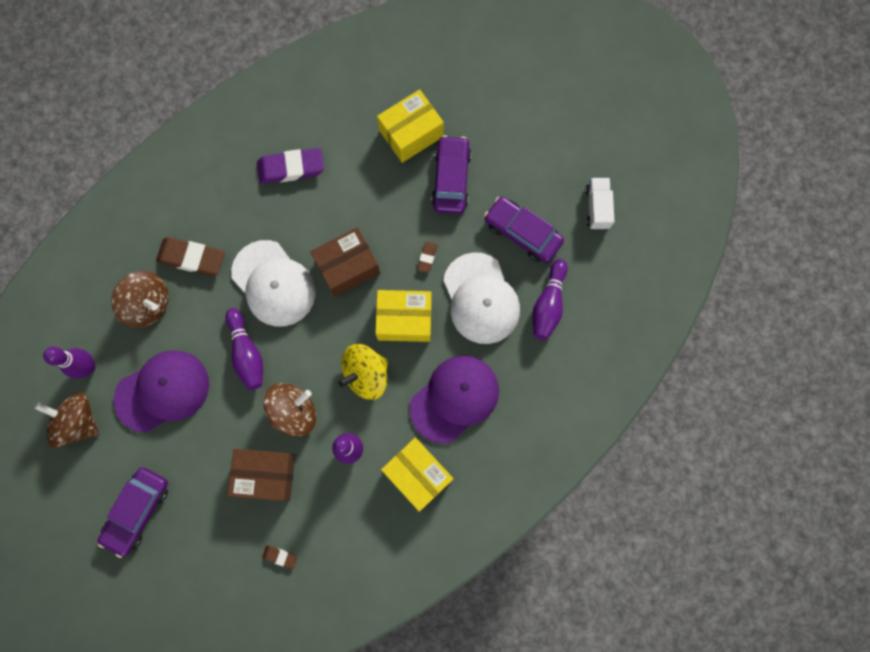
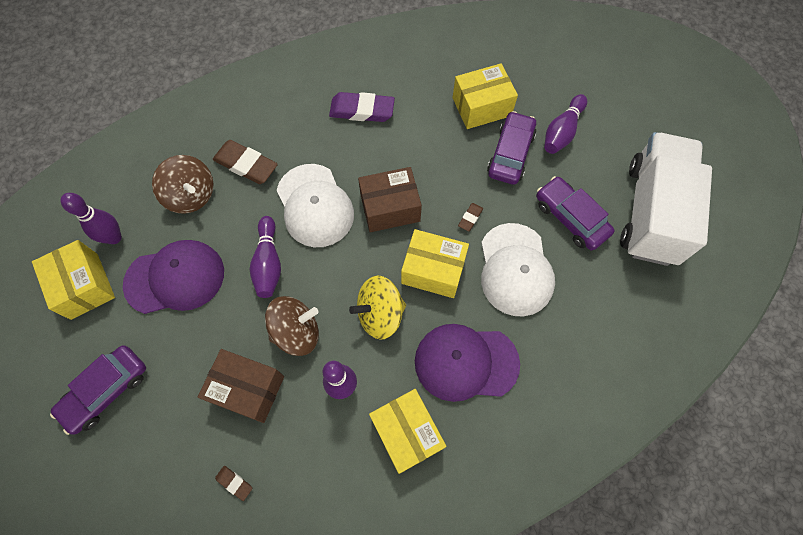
camera: 15 degrees right, 10 degrees down
(78, 421) = (84, 286): brown spinning top -> yellow box
(455, 398) = (465, 362): purple cap -> purple cap turned 150 degrees counterclockwise
(548, 304) = (584, 292): purple bowling pin -> purple bowling pin (562, 131)
(597, 207) = (651, 212): white truck -> white truck, size x2.40

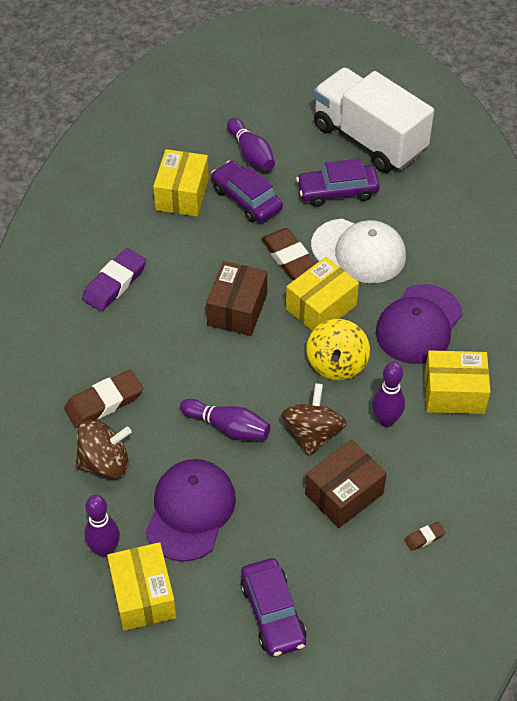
camera: 60 degrees left, 15 degrees down
(84, 286) = (143, 595): yellow box -> yellow box turned 75 degrees clockwise
(315, 205) = (192, 365): white cap -> none
(470, 218) = (289, 257): brown eraser -> brown eraser, size x2.09

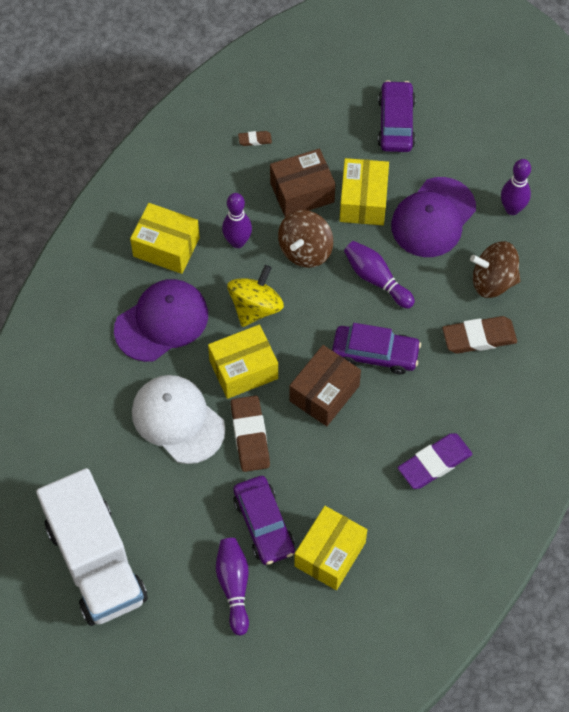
camera: 160 degrees left, 10 degrees up
(143, 595) = (491, 165): yellow box -> yellow box (363, 201)
(337, 191) = (164, 502): purple car -> purple car (375, 354)

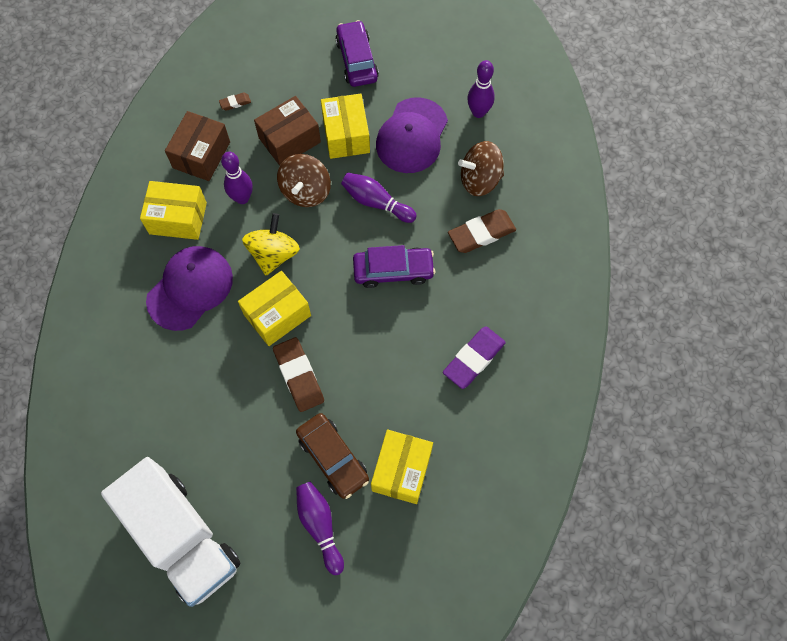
camera: 15 degrees left, 5 degrees up
(178, 420) = (227, 378): white cap -> none
(263, 524) = (333, 458): purple car -> brown car
(324, 393) = (357, 319): brown box -> brown box (201, 155)

